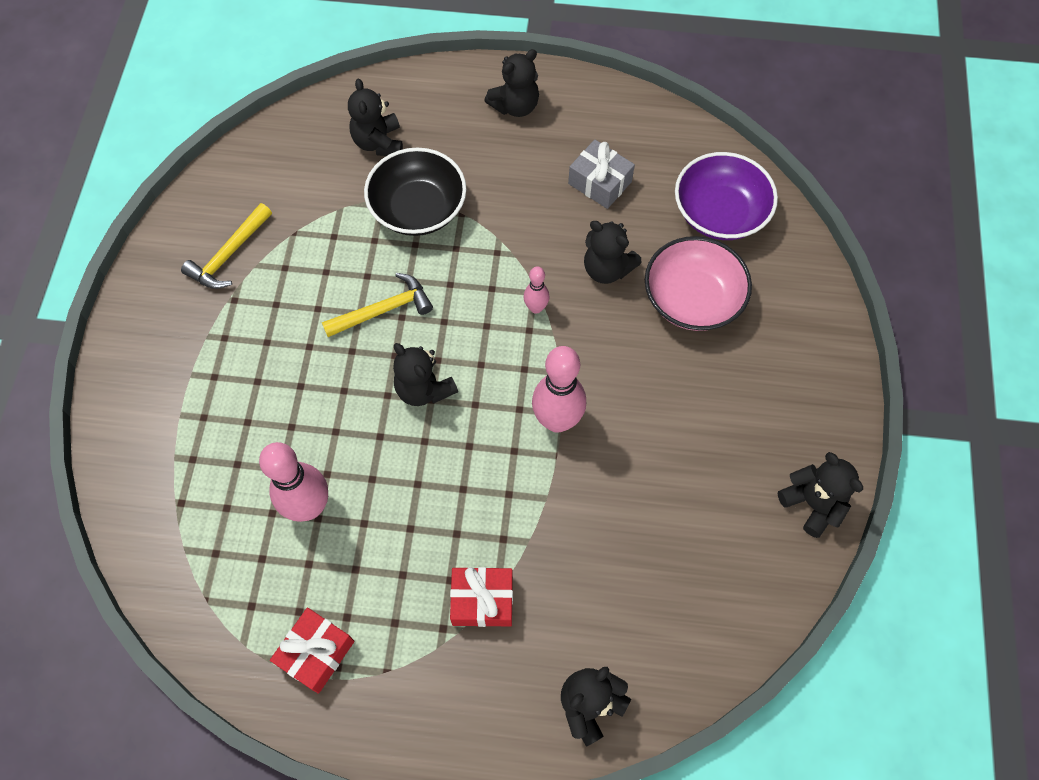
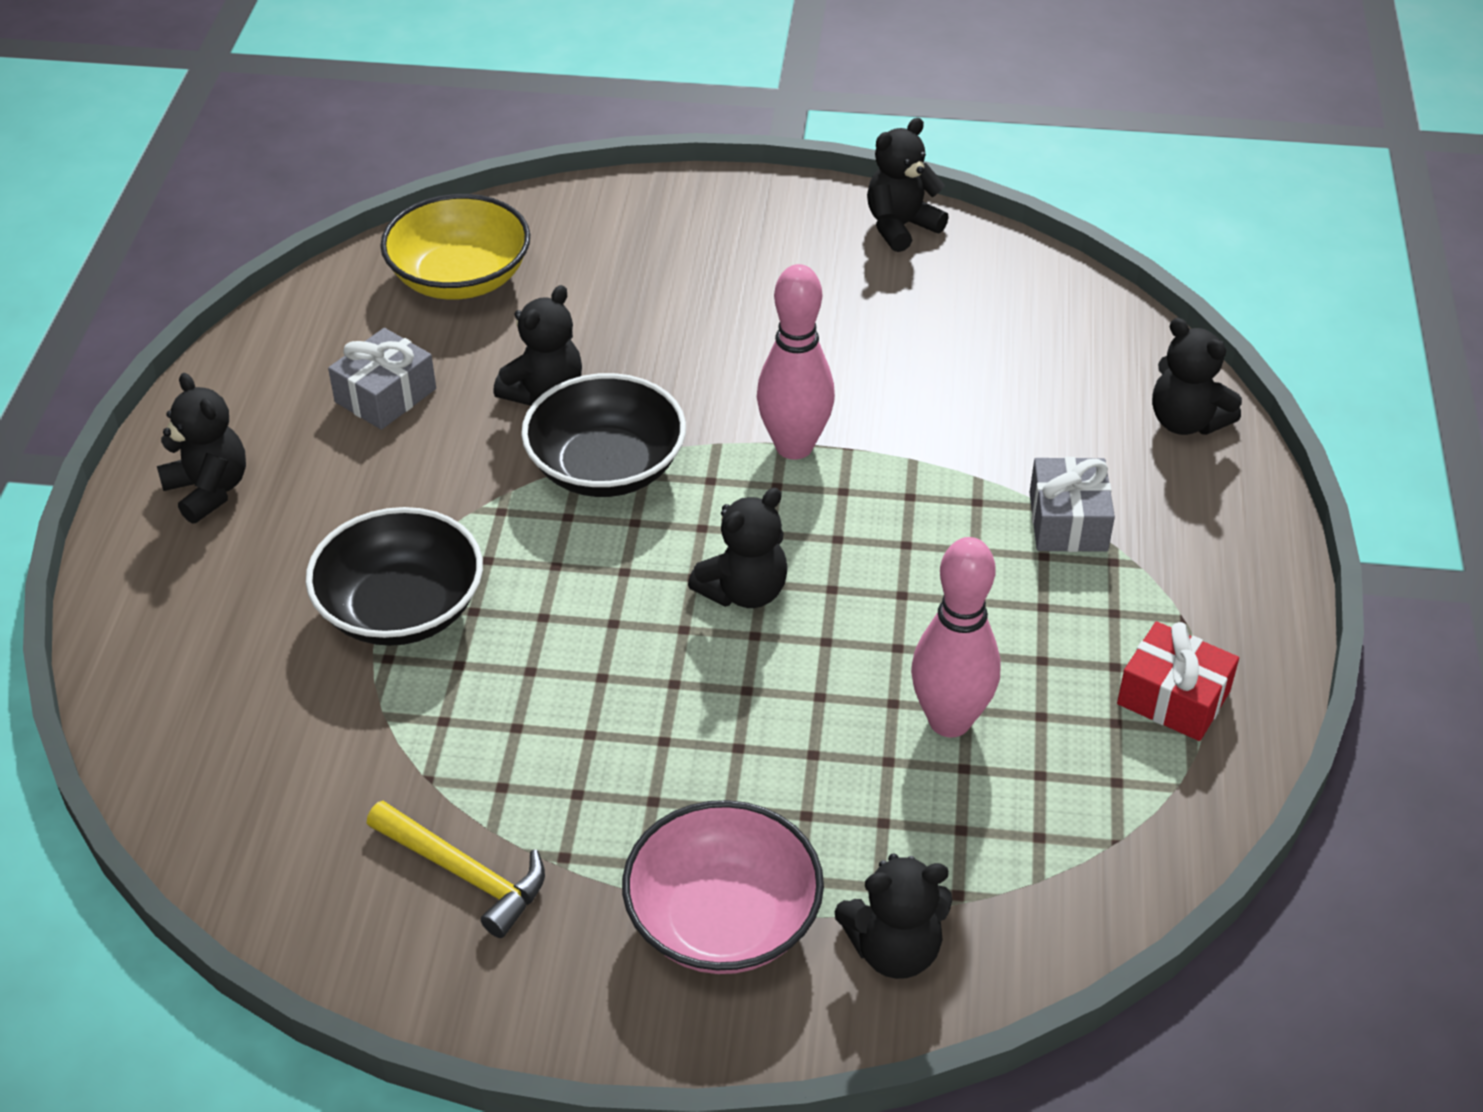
camera: 90 degrees left, 20 degrees down
(378, 142) = (248, 667): black teddy bear -> black teddy bear (894, 949)
(383, 310) = (598, 646): yellow hammer -> none
(482, 600) = (1068, 521): red gift -> grey gift
(536, 308) = (606, 467): pink bowling pin -> black bowl
(692, 299) = (602, 310): pink bowl -> pink bowl (723, 919)
(719, 213) = (460, 278): purple bowl -> yellow bowl

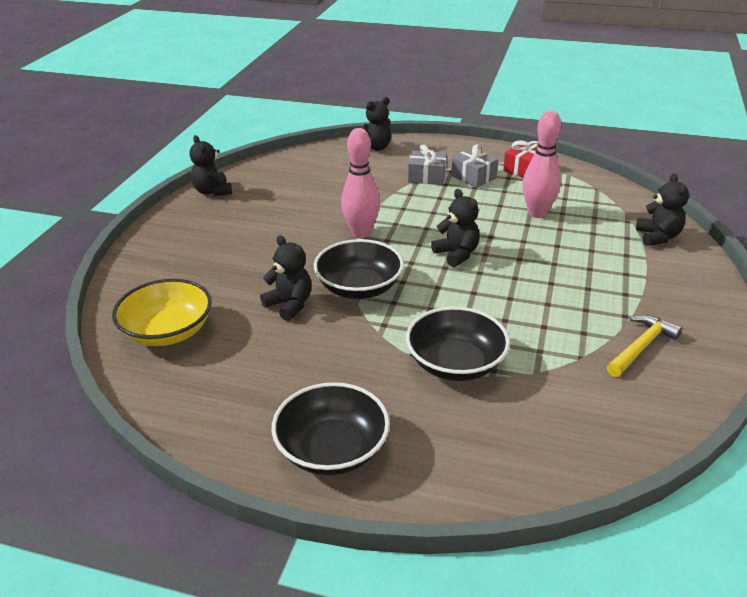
camera: 80 degrees left, 10 degrees down
(209, 490) = (332, 449): black teddy bear -> black bowl
(385, 395) = (267, 366): grey gift -> grey gift (473, 177)
(723, 919) = (652, 275): pink bowl -> none

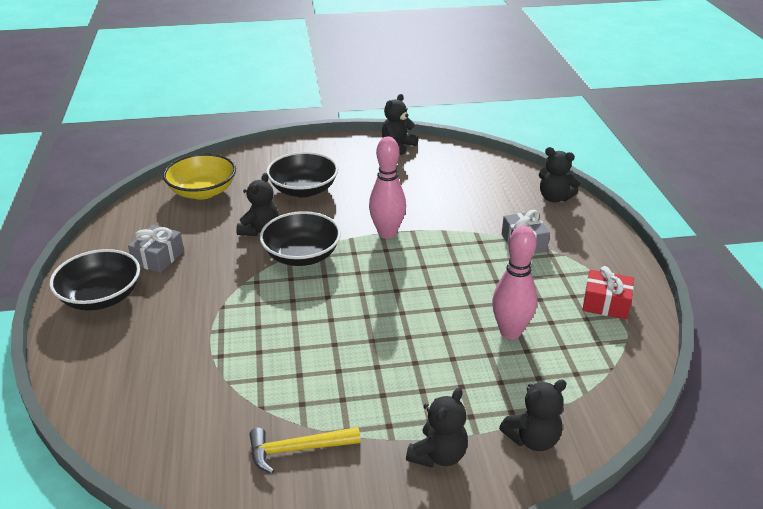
camera: 65 degrees right, 0 degrees up
(455, 363) = (220, 332): black bowl -> black bowl (303, 190)
(457, 254) = (389, 295): black teddy bear -> black teddy bear (438, 455)
(473, 177) = (552, 272): grey gift -> grey gift (158, 258)
(641, 347) = (297, 449): yellow hammer -> yellow hammer turned 150 degrees clockwise

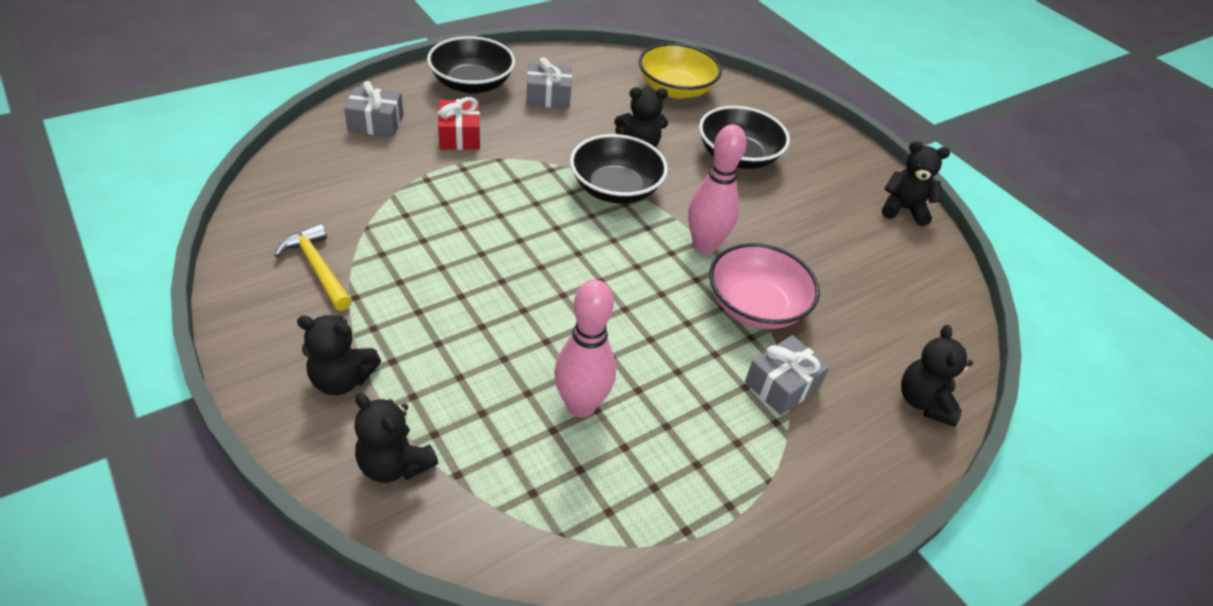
camera: 60 degrees right, 10 degrees up
(111, 372) = (376, 123): none -> grey gift
(454, 231) = (756, 306): none -> pink bowl
(605, 304) = (701, 508): red gift -> red gift (459, 136)

